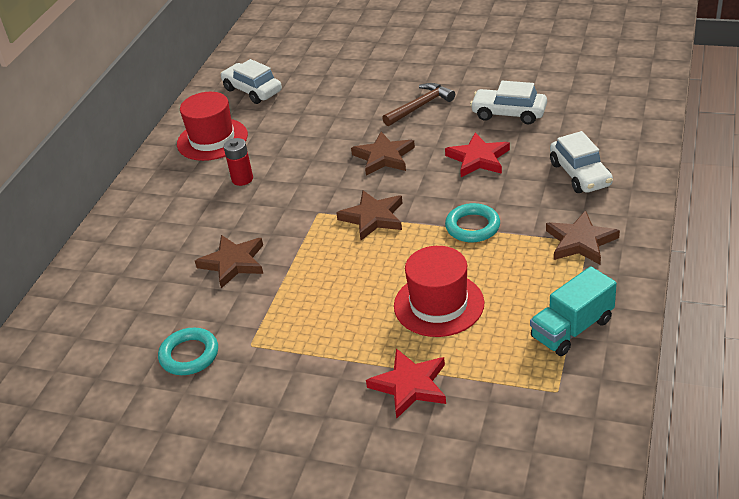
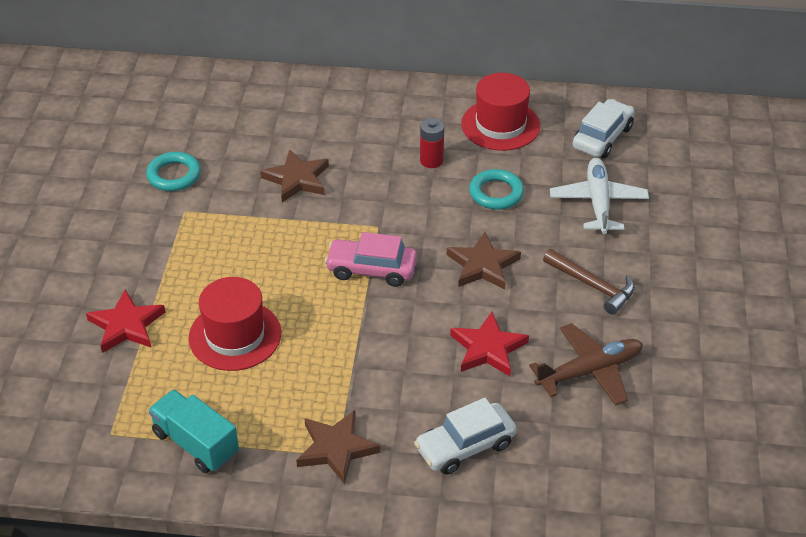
camera: 75 degrees right, 5 degrees up
(328, 98) = (598, 202): none -> white plane
(373, 218) = (371, 270): brown star -> pink car
(472, 227) = (359, 352): turquoise ring -> turquoise ring (496, 193)
(509, 114) = (589, 371): white car -> brown plane

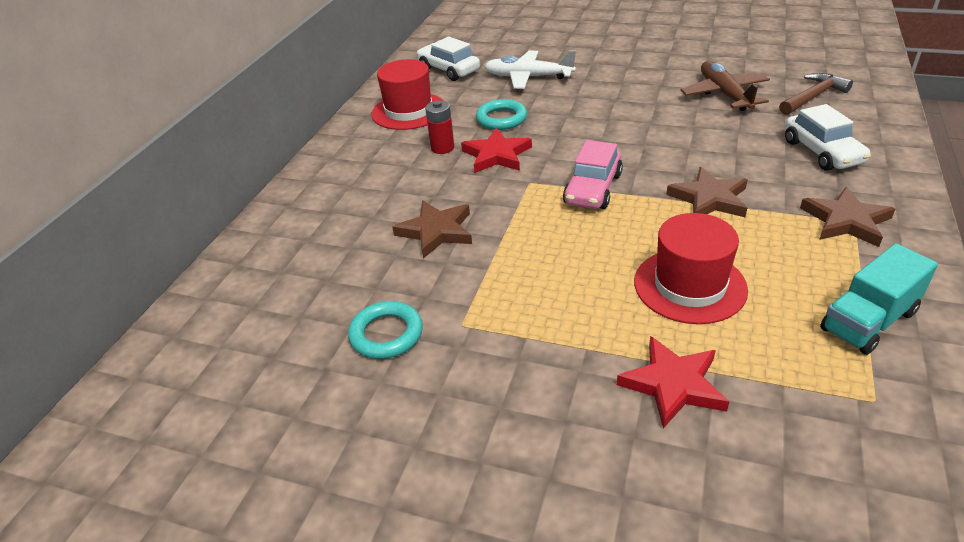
camera: 75 degrees left, 5 degrees down
(483, 265) = (595, 131): brown star -> brown star (709, 199)
(488, 348) = (701, 135): red star -> red star (496, 155)
(592, 286) = (627, 86): brown hammer -> brown hammer (813, 97)

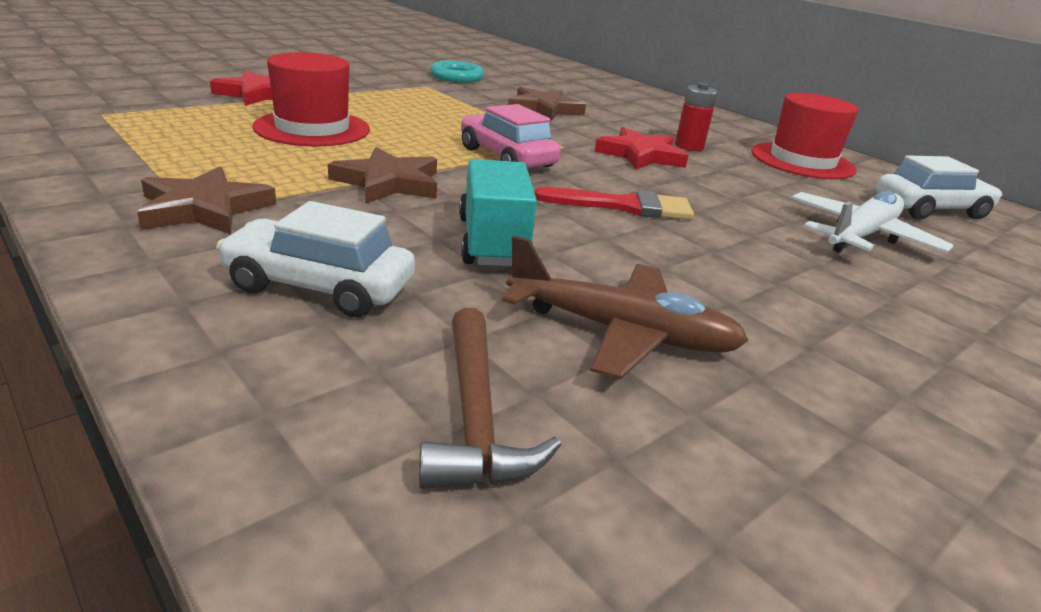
camera: 115 degrees right, 10 degrees down
(501, 119) = (729, 182): turquoise ring -> none
(601, 131) = (624, 206): none -> red brush
(868, 321) = (127, 145): turquoise truck -> turquoise truck (493, 242)

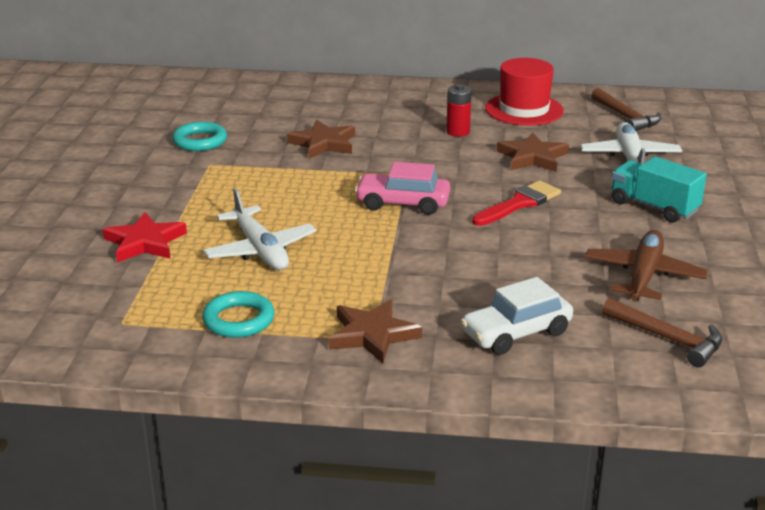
camera: 40 degrees left, 0 degrees up
(161, 149) = (238, 320): none -> turquoise ring
(312, 128) = (260, 250): red hat -> white plane
(388, 182) = (399, 261): brown star -> brown star (532, 157)
(493, 242) = (519, 265): turquoise truck -> turquoise truck (654, 207)
(620, 332) = (643, 276): brown plane -> brown plane turned 45 degrees counterclockwise
(641, 155) = (452, 156): red star -> none
(930, 209) = (625, 117): white car -> brown hammer

